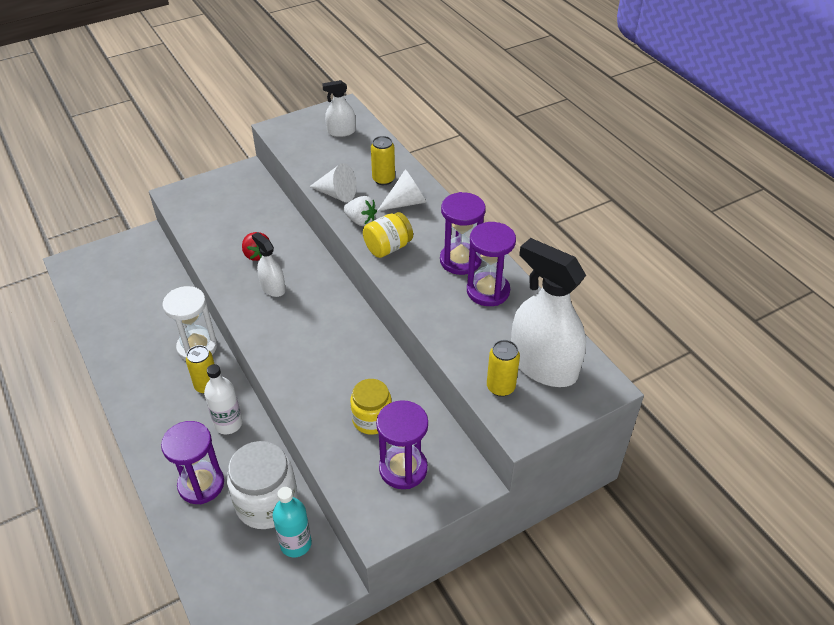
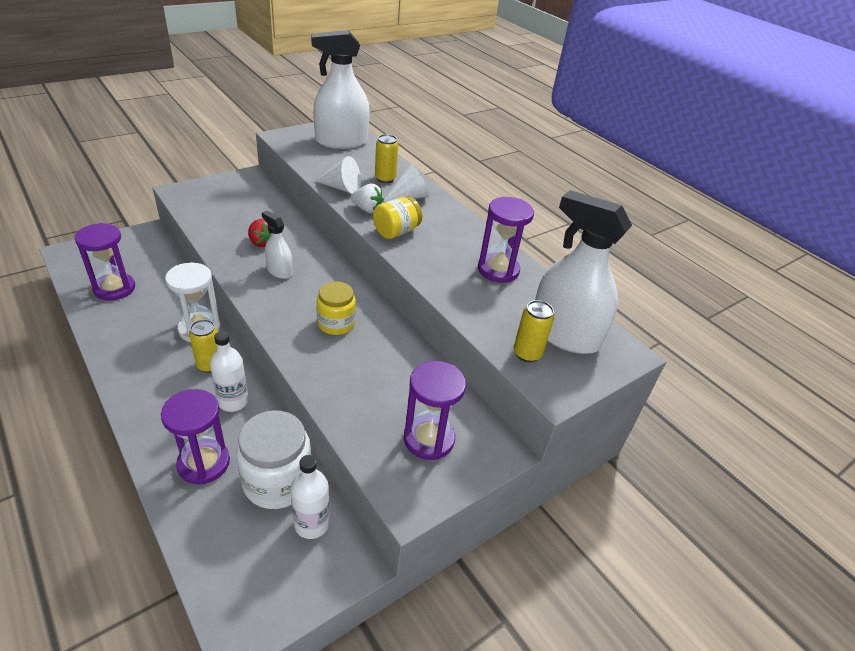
camera: 10 degrees left, 5 degrees down
(296, 544) = (311, 524): turquoise bottle -> white bottle
(341, 132) = (341, 142): white spray bottle -> white spray bottle, size x1.98
(372, 419) = (390, 391): yellow jar -> yellow jar (336, 323)
(460, 260) = (467, 244): purple hourglass -> purple hourglass (114, 288)

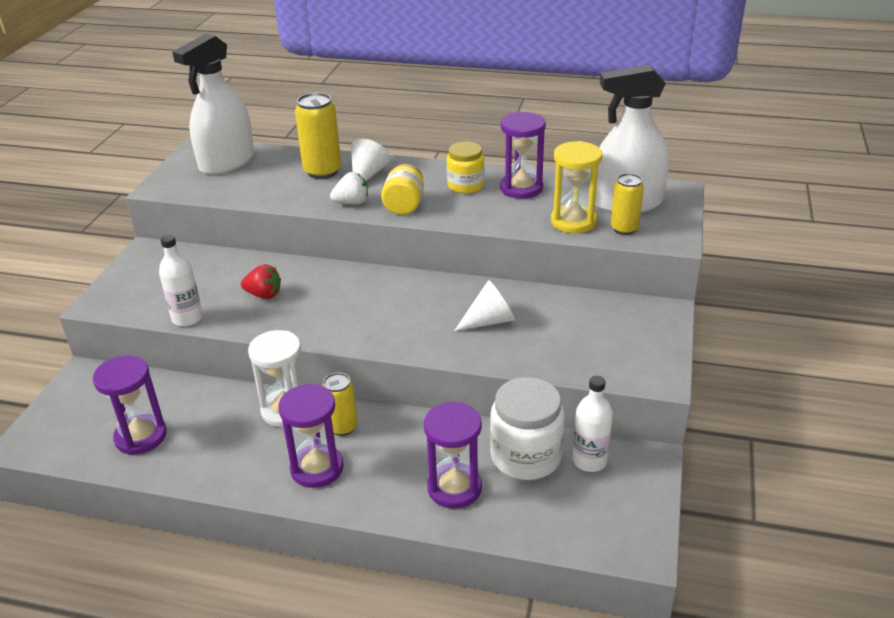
camera: 35 degrees left, 5 degrees down
(233, 401) = (406, 436): white bottle -> white bottle (187, 318)
(279, 271) = (319, 305): white spray bottle -> none
(336, 323) = (432, 311): yellow jar -> yellow jar (465, 185)
(342, 188) = (299, 198): white cone -> white cone (489, 321)
(385, 179) = (322, 171): yellow can -> yellow can, size x1.54
(429, 439) = (614, 336): purple hourglass -> purple hourglass (317, 468)
(495, 320) = (573, 221): none -> yellow hourglass

